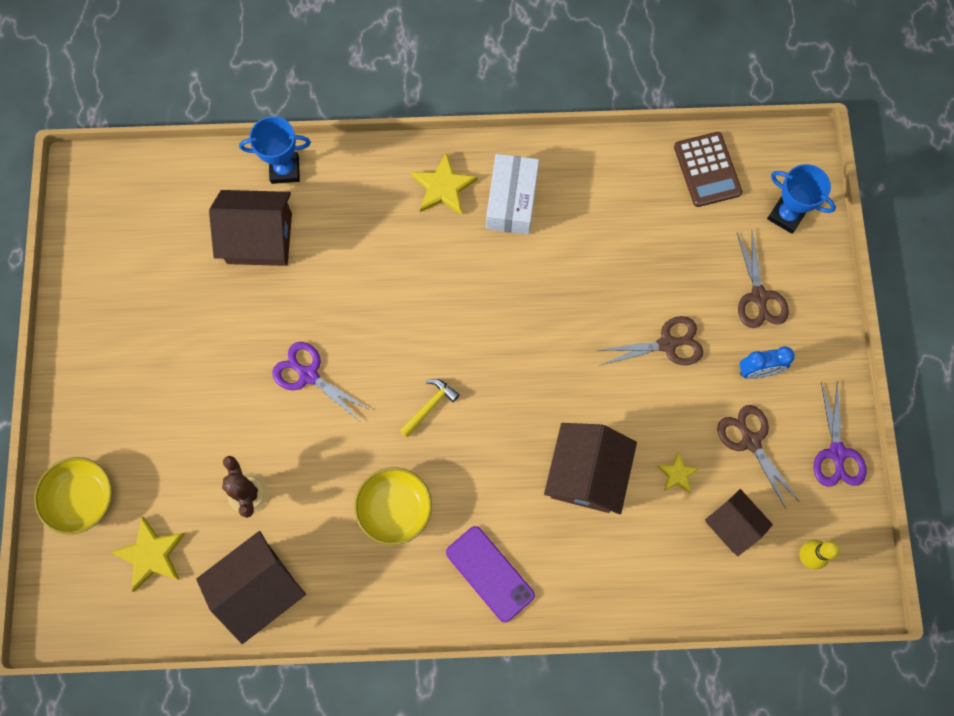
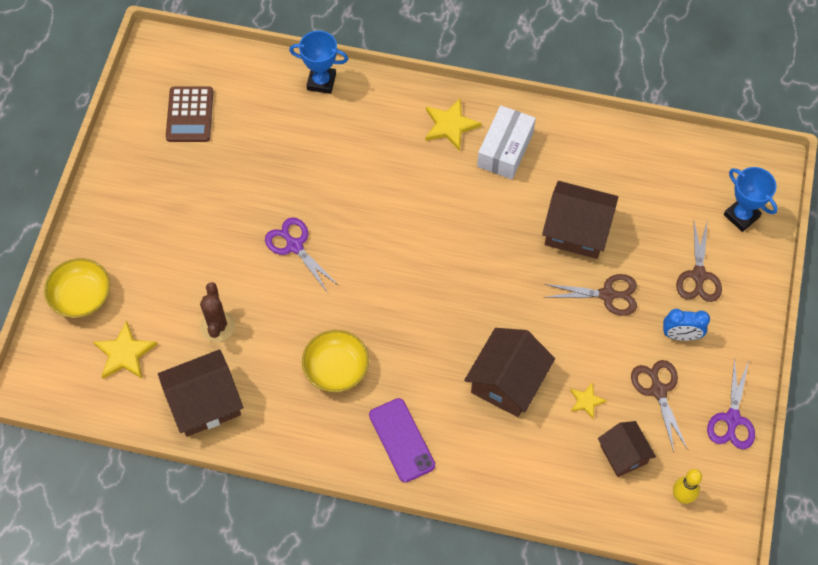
camera: 15 degrees right, 10 degrees down
(259, 238) = (285, 130): brown house -> brown house (576, 230)
(430, 406) = (389, 295): yellow hammer -> none
(707, 170) = (682, 163): brown calculator -> brown calculator (190, 115)

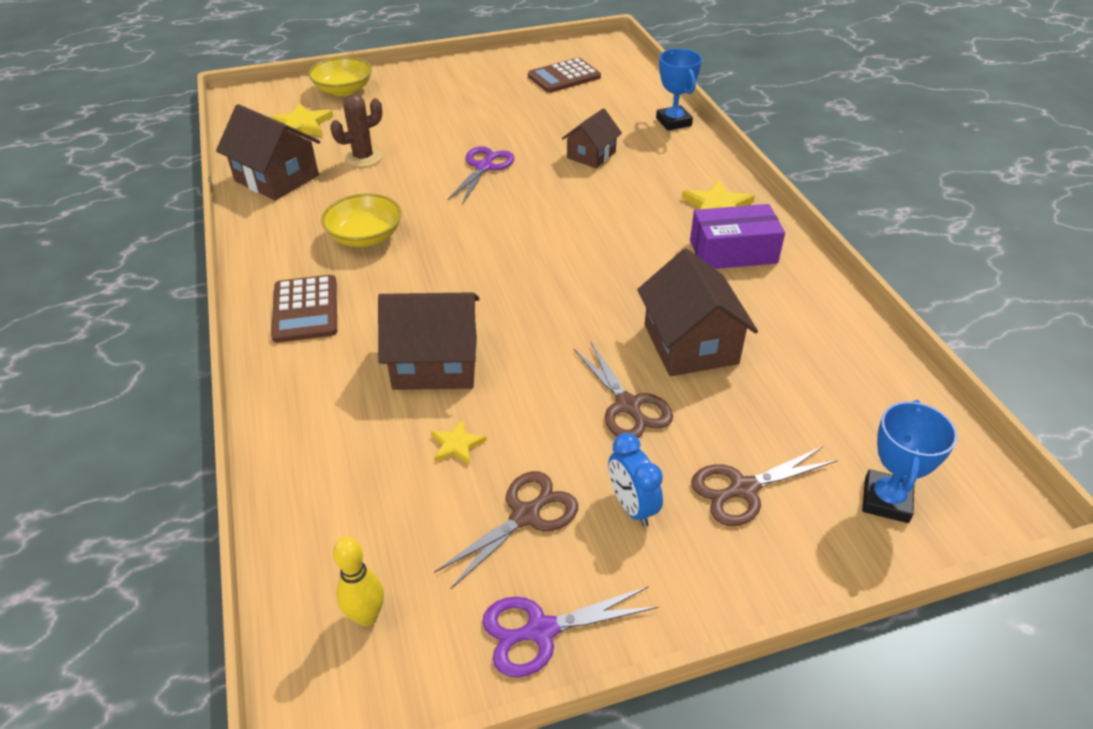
camera: 60 degrees right, 20 degrees down
(401, 440) = (305, 309): purple phone -> brown calculator
(505, 149) = (733, 252): white box -> purple box
(623, 454) = (399, 516): brown house -> brown house (591, 155)

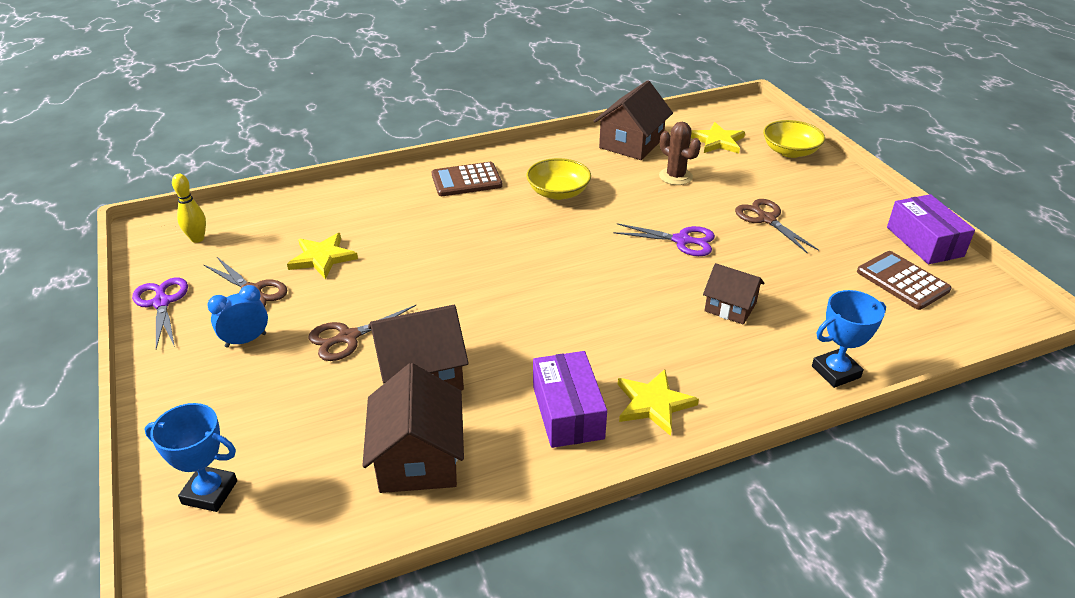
camera: 85 degrees right, 5 degrees down
(435, 363) = (406, 241): brown house -> brown house (418, 458)
(457, 444) = (322, 258): yellow star -> yellow star, size x1.71
(513, 58) = (924, 241): none -> purple box
(743, 489) = (246, 401): brown scissors -> brown scissors (766, 219)

